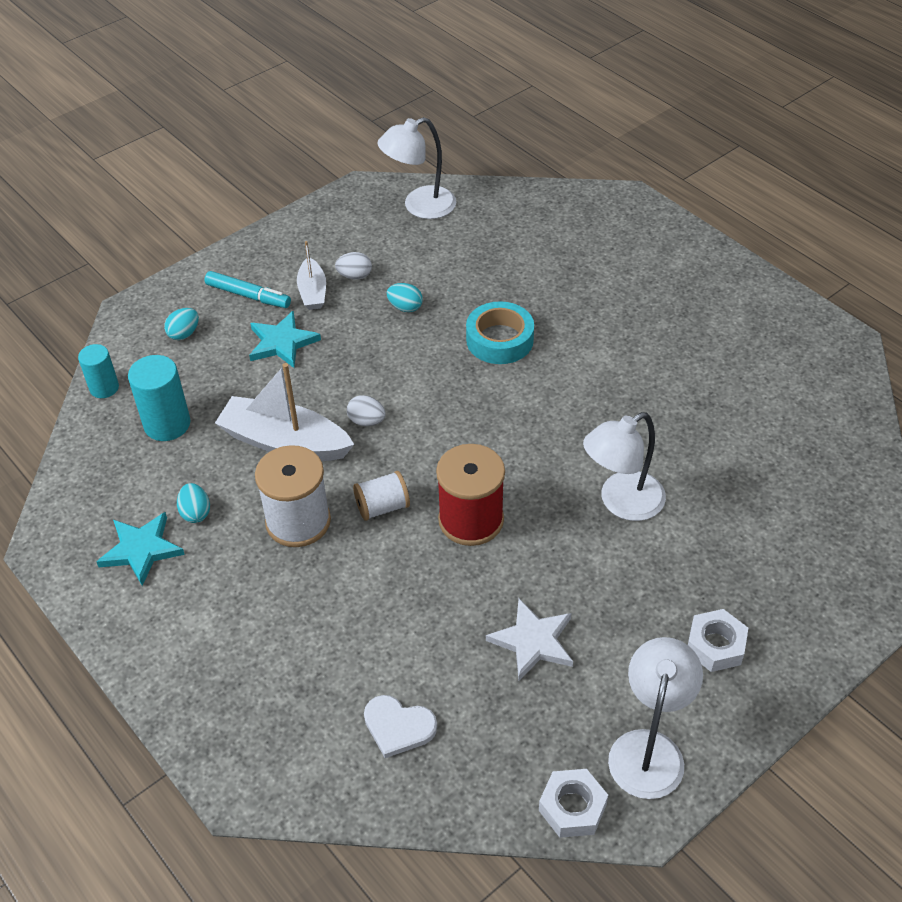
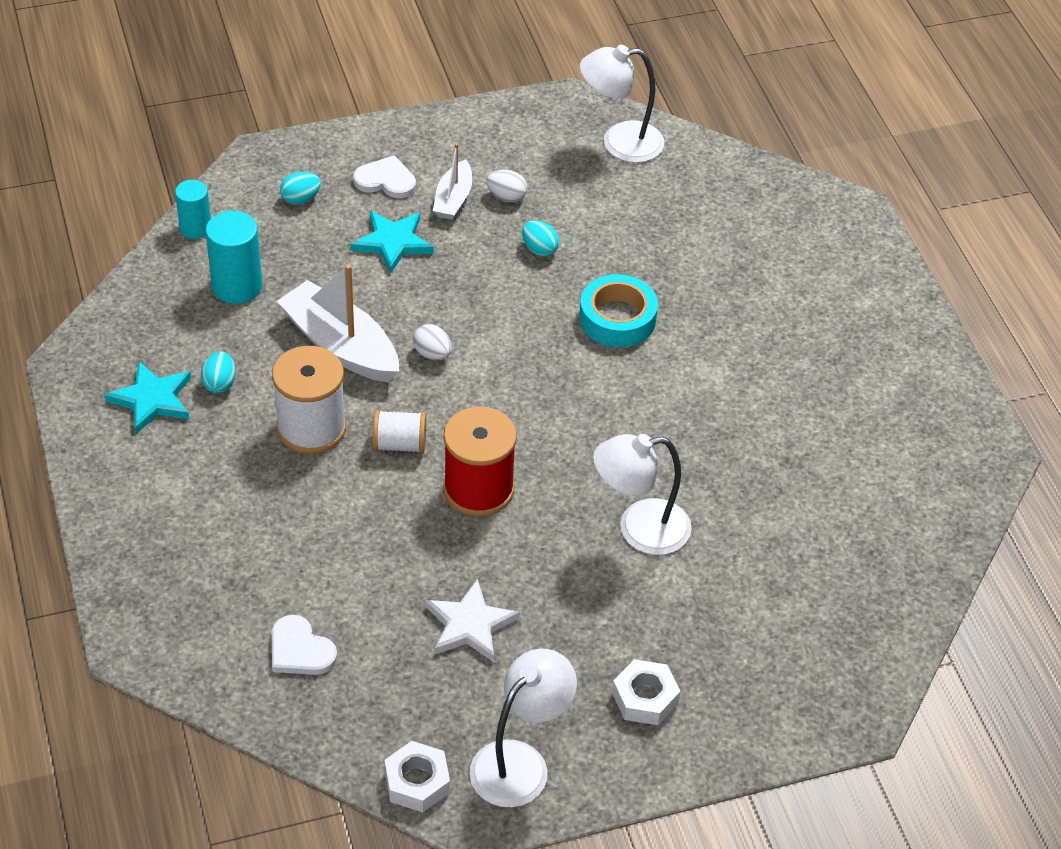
camera: 20 degrees right, 0 degrees up
(248, 295) = (386, 180): turquoise marker -> white heart

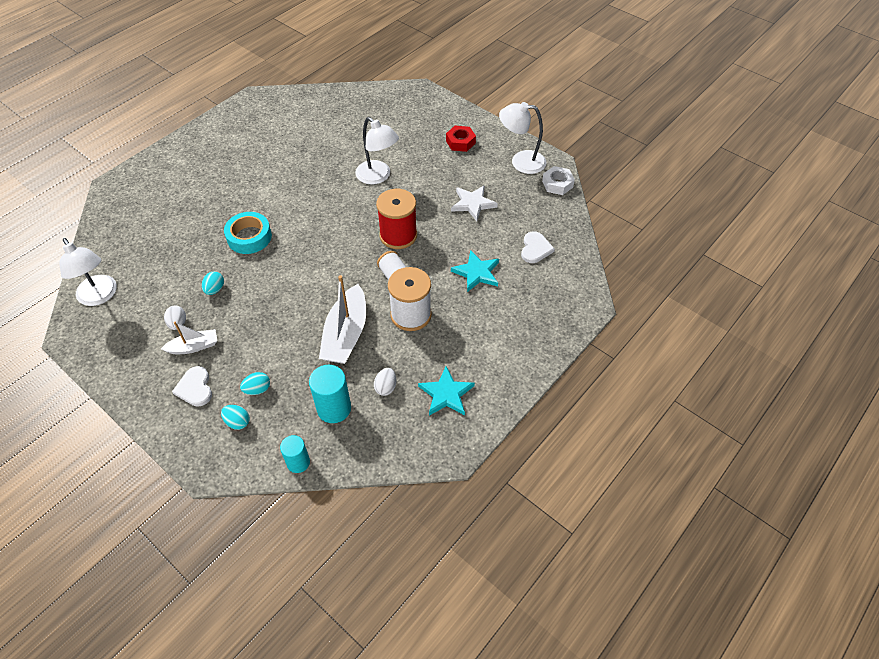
camera: 120 degrees left, 5 degrees up
(220, 383) = (411, 371): turquoise egg -> turquoise egg (257, 389)
(393, 242) = (249, 355): turquoise star -> turquoise star (477, 273)
(432, 354) = (324, 294): white egg -> white egg (386, 387)
(645, 698) = (460, 142): white nut -> red nut

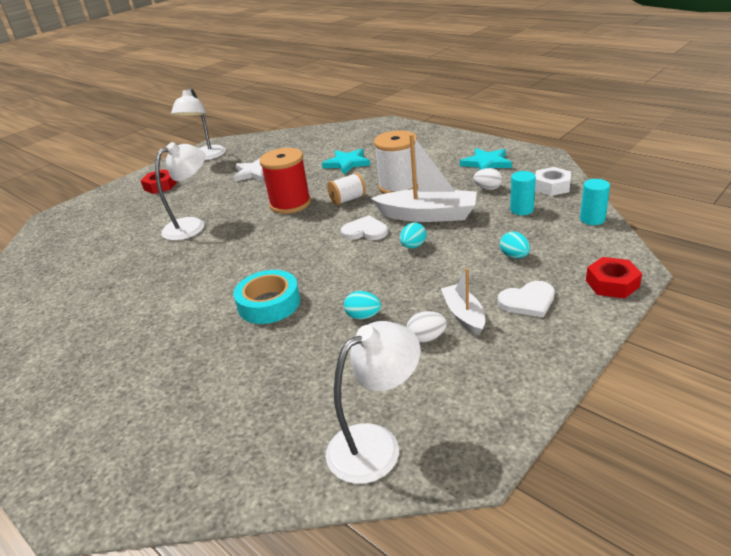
camera: 85 degrees left, 20 degrees down
(196, 449) = (612, 283): none -> red nut
(237, 422) = (562, 262): turquoise egg -> turquoise egg (413, 246)
(334, 408) = (521, 210): turquoise cylinder -> turquoise cylinder, size x0.65
(535, 249) = (321, 143): white heart -> white heart (365, 231)
(557, 184) = (243, 141): white nut -> white nut (552, 186)

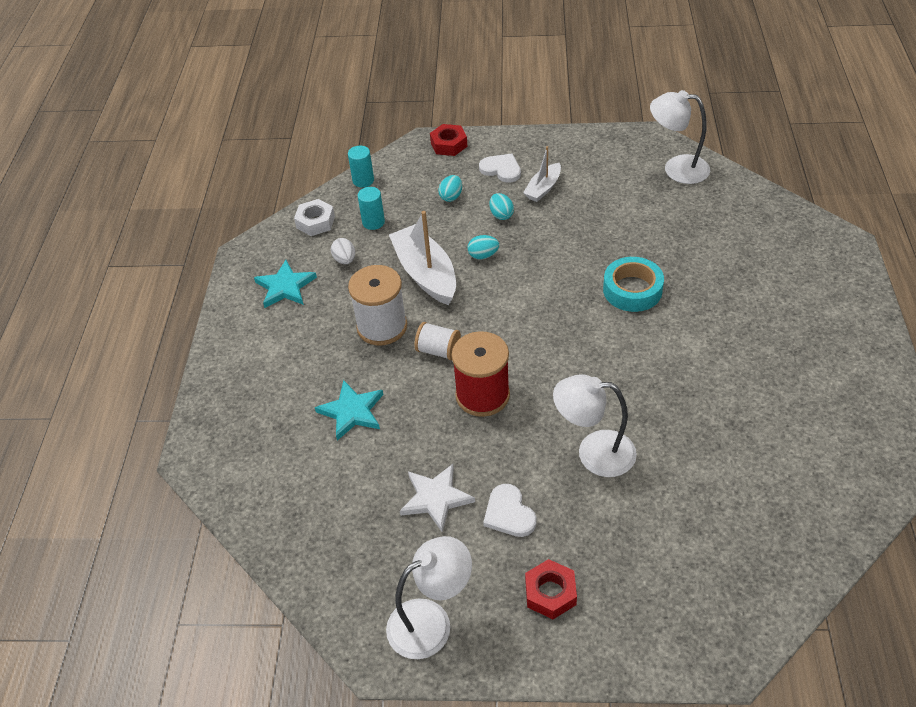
camera: 130 degrees left, 15 degrees up
(363, 316) = (592, 231): turquoise egg -> turquoise egg (501, 215)
(365, 231) = (485, 299): white heart -> white heart (509, 513)
(426, 338) = (581, 192): white egg -> none

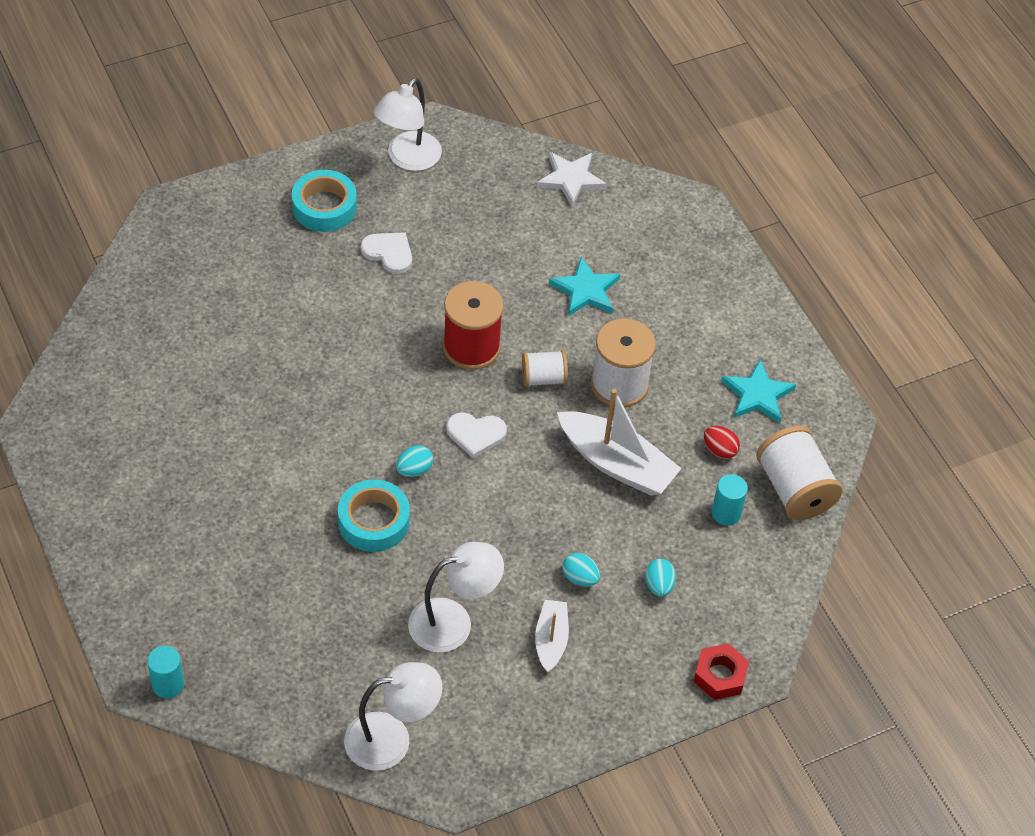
camera: 145 degrees right, 5 degrees up
(315, 222) = (794, 489): white nut -> white spool
(345, 260) = (719, 450): white egg -> red egg
(363, 180) = (786, 573): turquoise cylinder -> turquoise cylinder (168, 684)
(436, 498) = (459, 244): white star -> white star (571, 179)
(483, 255) = (566, 510): turquoise egg -> turquoise egg (414, 470)
(501, 169) = (623, 654): white heart -> white heart (475, 434)
(550, 593) = (324, 207): red nut -> turquoise tape
(594, 452) = (338, 328): white lamp -> white lamp (453, 622)

